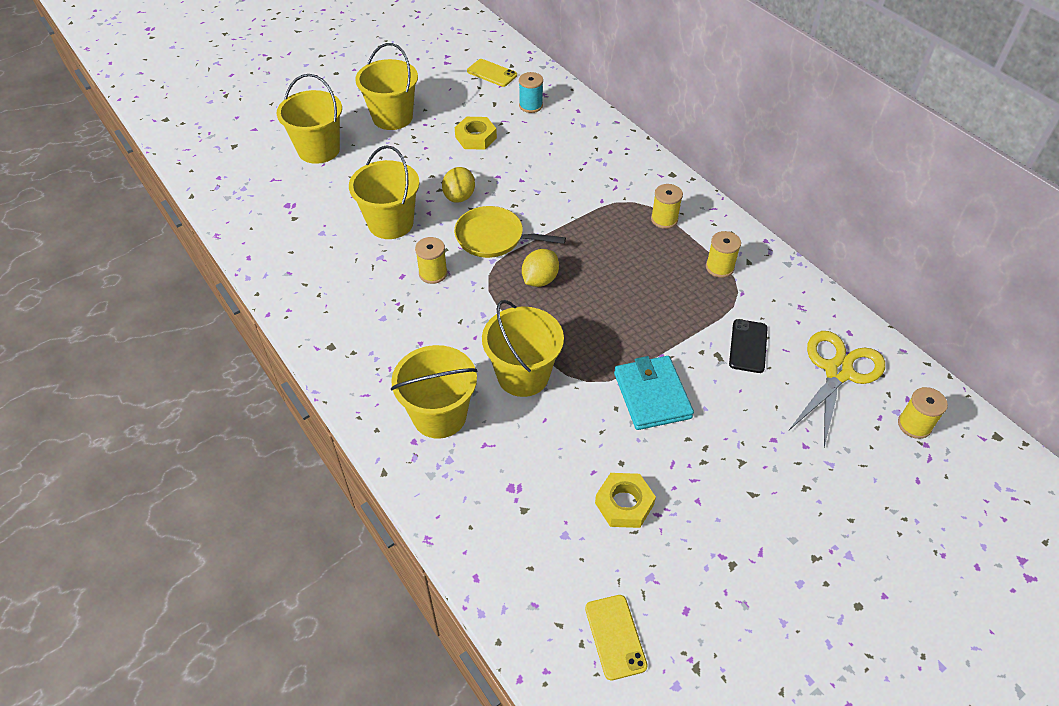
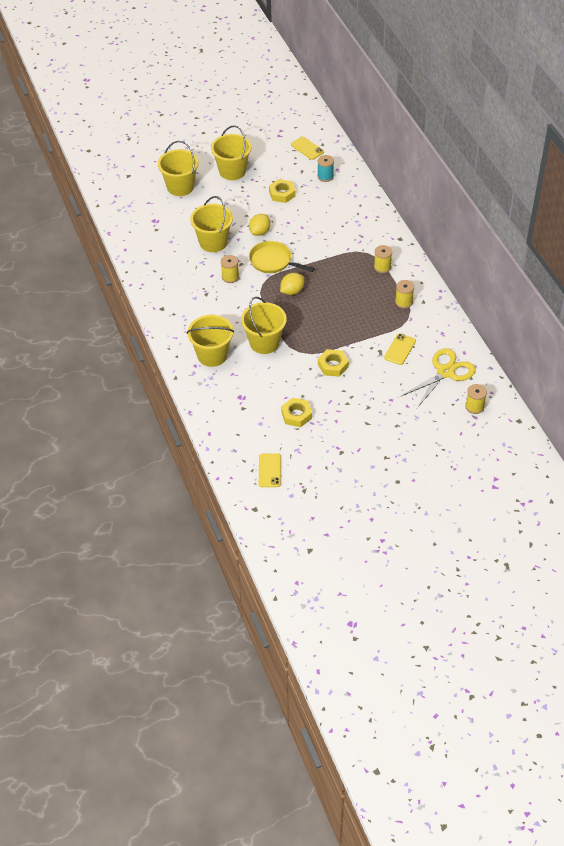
camera: 15 degrees right, 0 degrees up
(652, 395) = (333, 365): turquoise wallet -> yellow nut
(748, 346) = (400, 349): black phone -> yellow phone

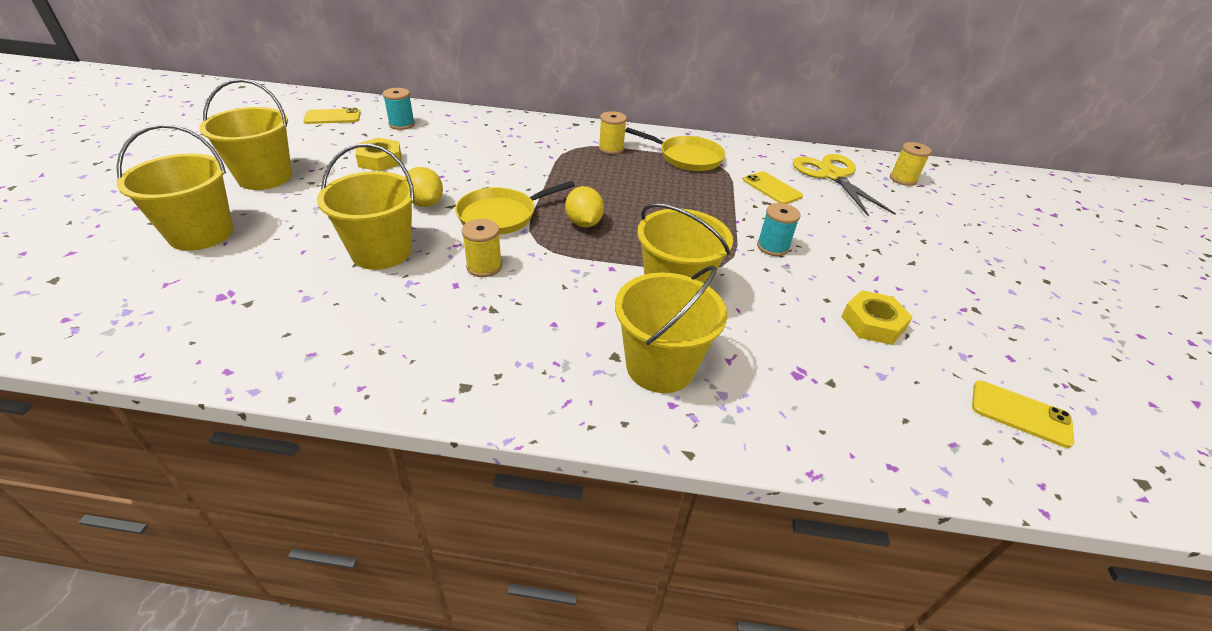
camera: 65 degrees left, 10 degrees down
(333, 365) = (772, 247): yellow nut -> turquoise spool
(403, 302) = (687, 157): yellow spool -> yellow pan

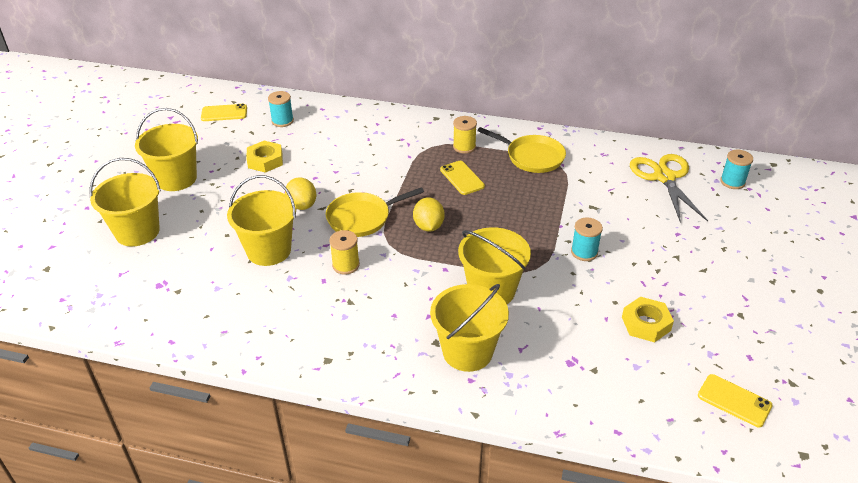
camera: 10 degrees right, 0 degrees up
(772, 188) = (602, 191): yellow phone -> yellow phone (462, 178)
(903, 179) = (732, 182): yellow spool -> turquoise spool

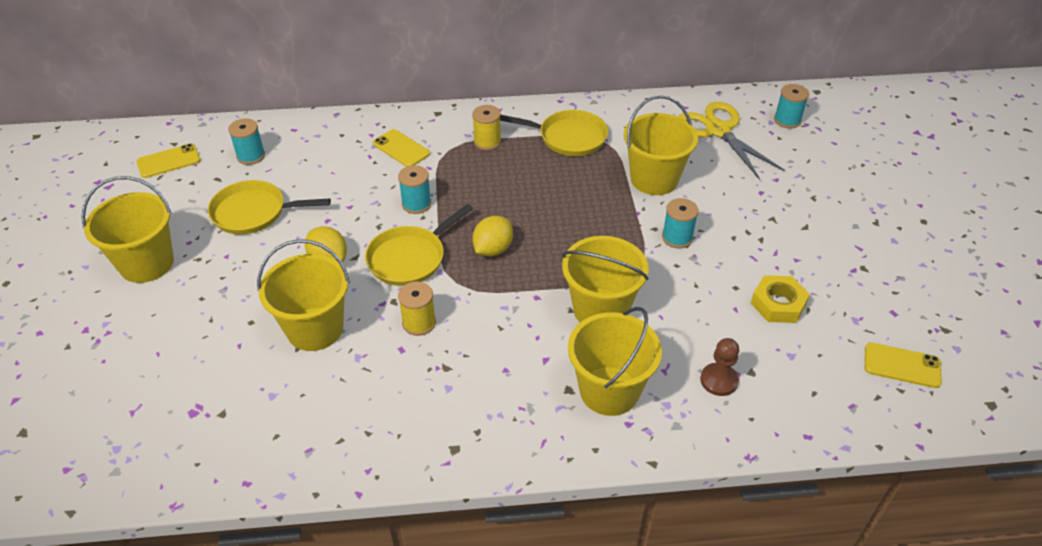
camera: 20 degrees left, 5 degrees up
(137, 232) = (128, 348): yellow bucket -> yellow bucket (654, 179)
(265, 160) = (253, 212): yellow nut -> yellow pan
(386, 180) = (416, 204): none -> turquoise spool
(428, 226) = (493, 249): yellow lemon -> yellow lemon turned 60 degrees clockwise
(462, 178) = (503, 180): yellow phone -> yellow phone (401, 148)
(562, 368) = (719, 380): none -> brown pawn

